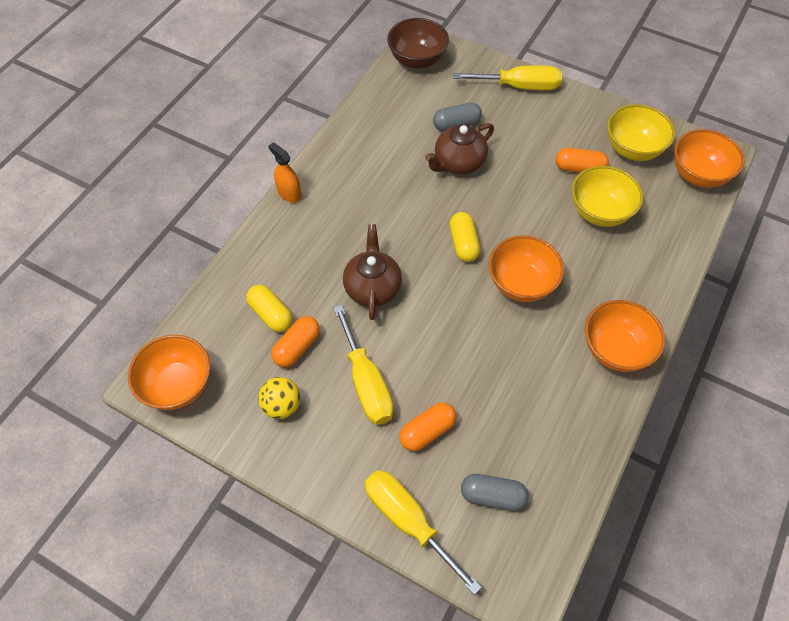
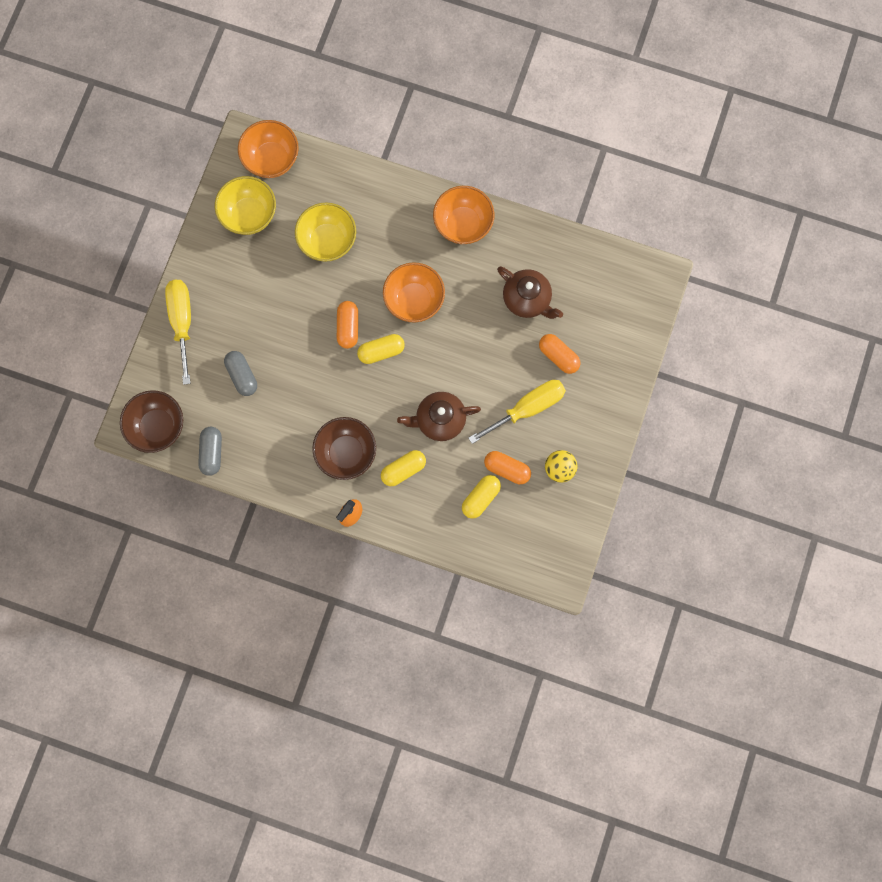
camera: 100 degrees left, 20 degrees up
(178, 385) = (558, 554): orange bowl -> none
(324, 245) = (403, 469): none -> yellow capsule
(356, 198) = (346, 453): none -> brown bowl
(408, 521) = (627, 359): yellow screwdriver -> none
(458, 163) = (290, 367): brown teapot -> brown teapot (527, 299)
(492, 496) = (598, 304): grey capsule -> grey capsule (212, 452)
(579, 168) = (280, 260): orange capsule -> orange capsule (348, 327)

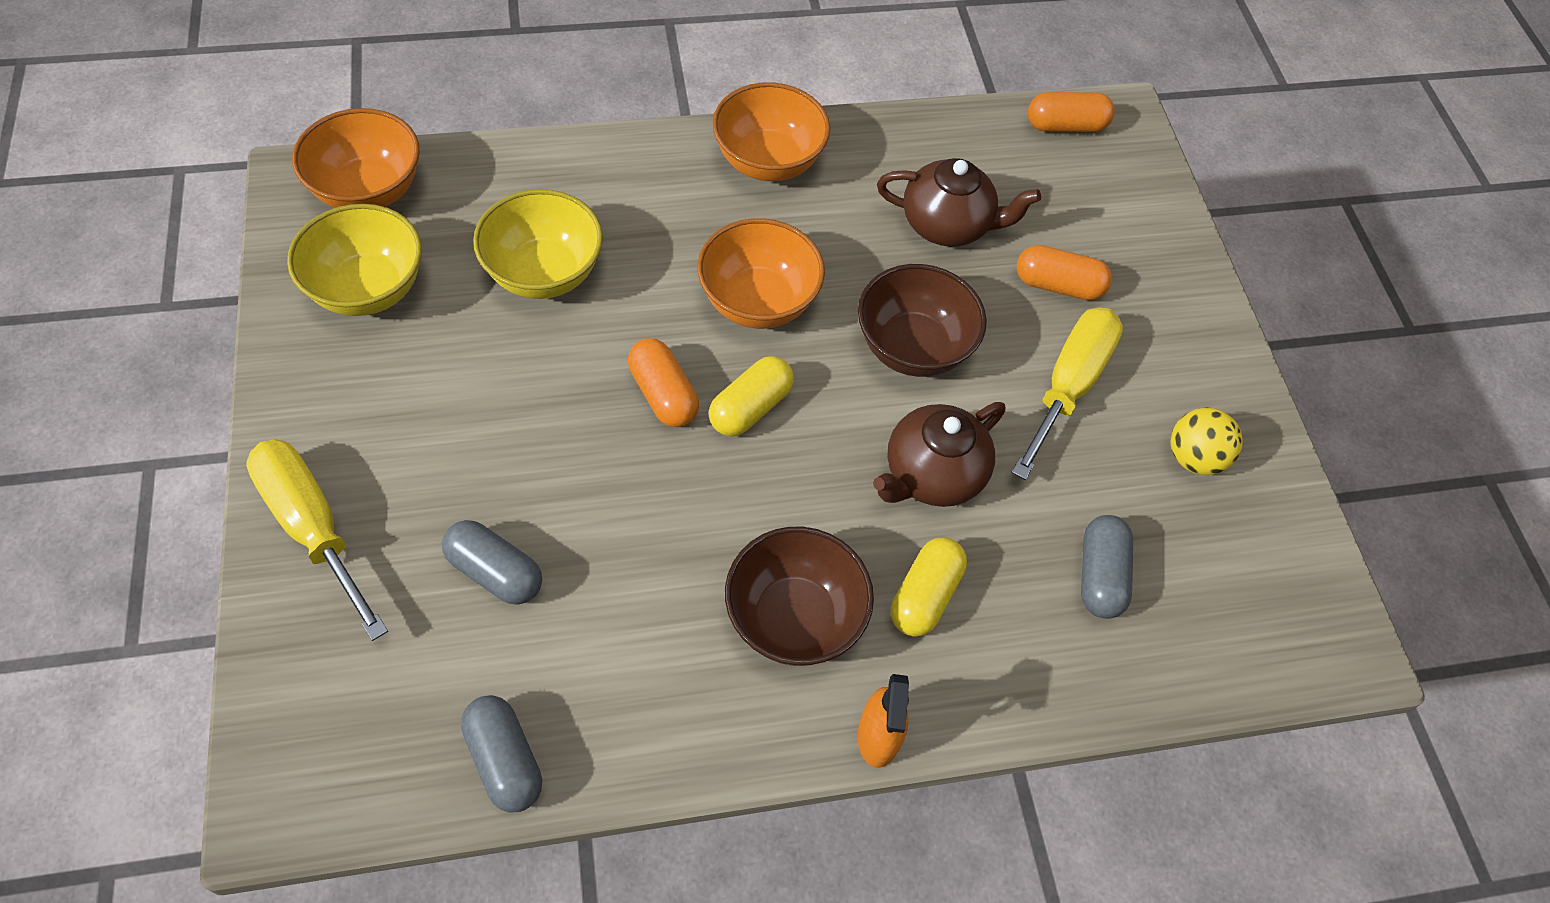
camera: 35 degrees left, 20 degrees down
(158, 426) = (349, 765): brown bowl -> brown bowl (912, 348)
(480, 498) = (1100, 575): yellow capsule -> grey capsule
(507, 469) = (1108, 502): orange capsule -> orange capsule (1065, 126)

